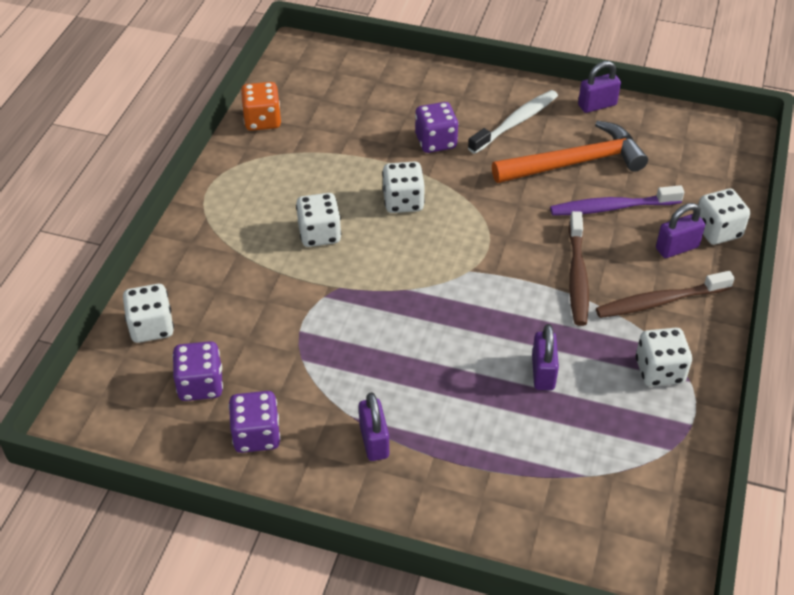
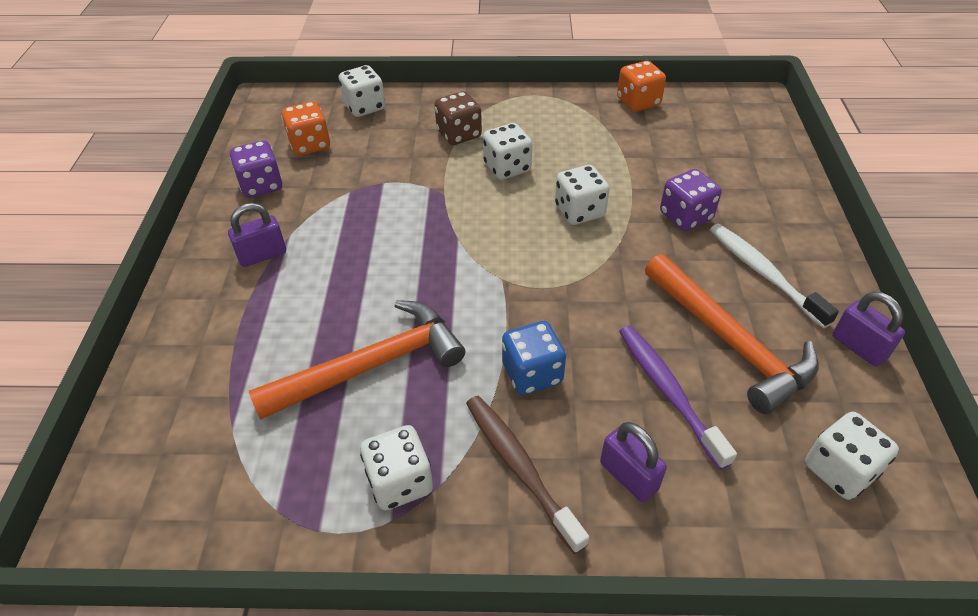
camera: 75 degrees right, 0 degrees up
(200, 385) = (310, 144): purple dice -> orange dice
(247, 258) = (459, 134): none -> brown dice
(515, 122) = (764, 274): white toothbrush -> white toothbrush turned 150 degrees counterclockwise
(543, 373) = (371, 365): purple padlock -> orange hammer
(577, 275) = (532, 373): brown toothbrush -> blue dice
(717, 231) = (688, 525): white dice -> white dice (839, 470)

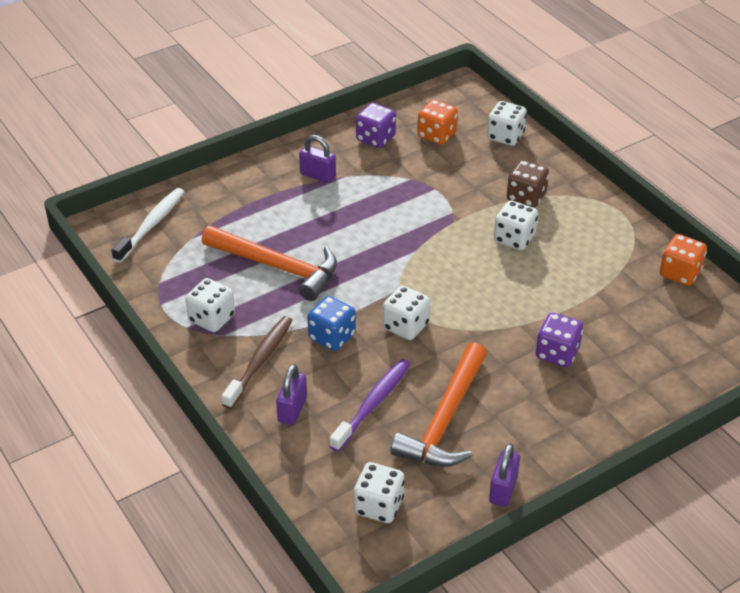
camera: 55 degrees right, 5 degrees down
(579, 211) = (504, 296): white dice -> white dice (405, 326)
(764, 274) = (533, 417): white toothbrush -> white toothbrush (151, 225)

